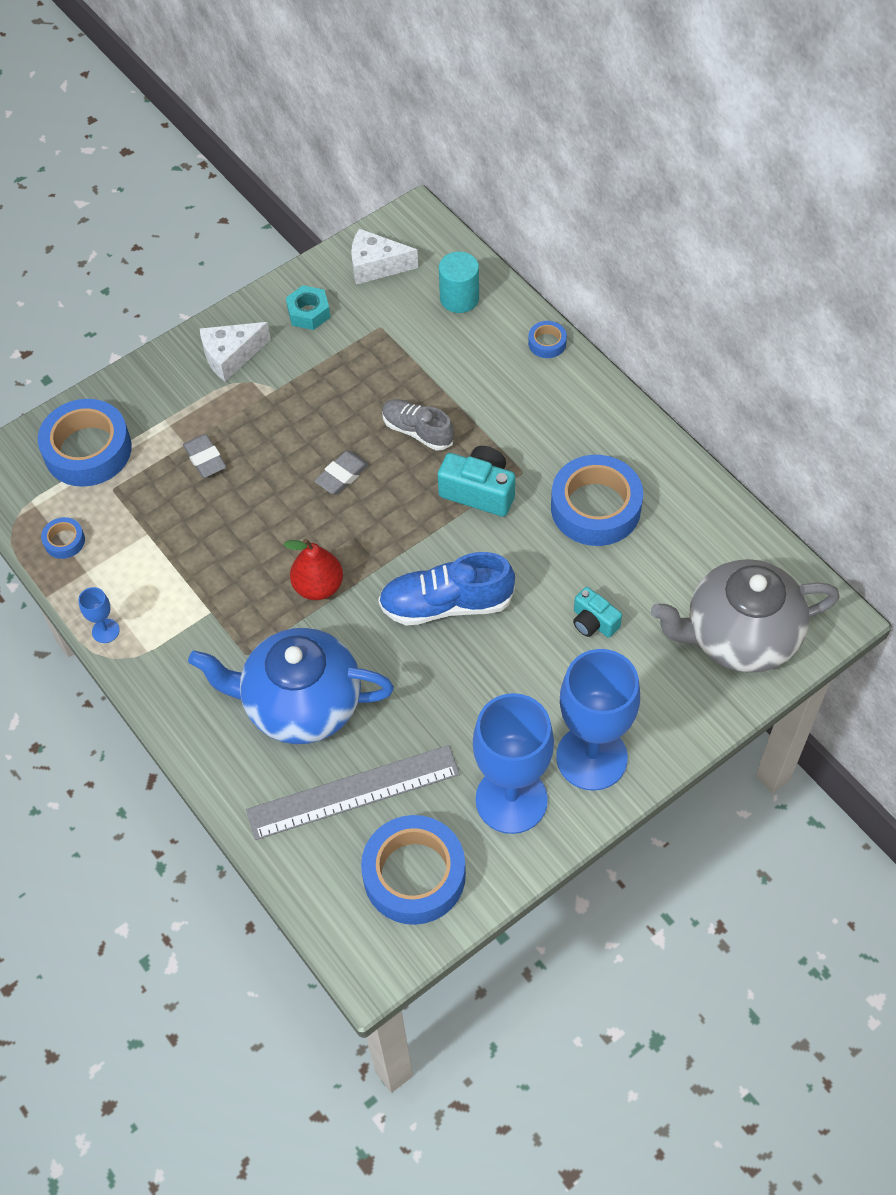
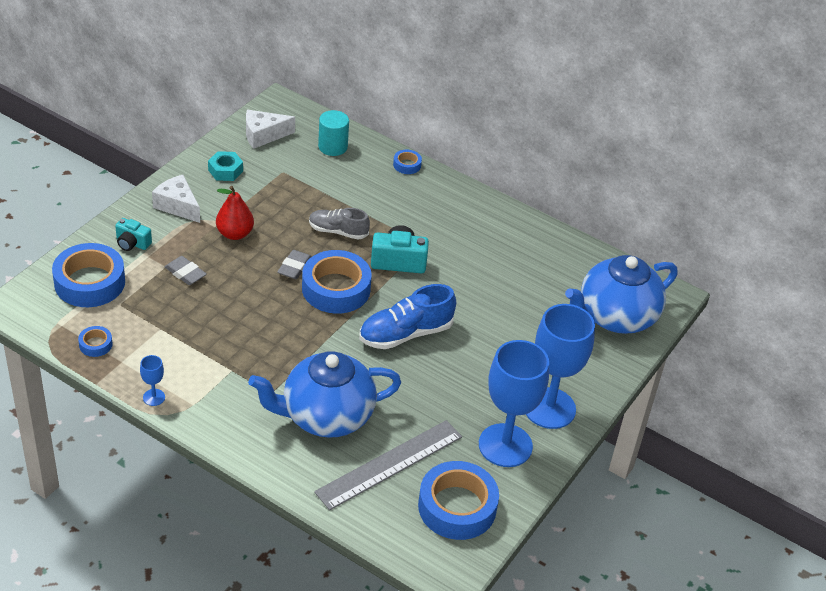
camera: 25 degrees left, 15 degrees down
(231, 356) = (178, 206): white cheese -> white cheese turned 90 degrees clockwise
(318, 586) = (307, 339): red pear -> red pear (235, 234)
(593, 622) = (514, 326): turquoise camera -> turquoise camera (132, 243)
(595, 507) = (484, 257): blue tape -> blue tape (336, 289)
(739, 636) = (615, 317): grey teapot -> blue teapot

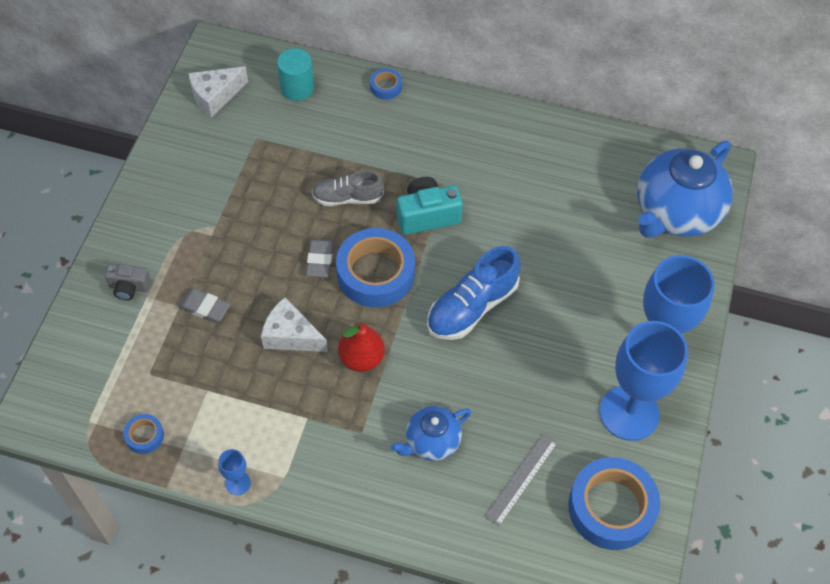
camera: 15 degrees left, 15 degrees up
(90, 282) = (103, 355): blue tape -> none
(132, 243) = (129, 287): turquoise camera -> grey camera
(178, 206) = (159, 221): white cheese -> white cheese (290, 335)
(225, 170) = (192, 156): turquoise nut -> none
(235, 234) = (237, 237): red pear -> red pear (361, 358)
(326, 416) = (431, 442): blue teapot -> blue teapot, size x0.54
(389, 464) = (521, 479): grey ruler -> grey ruler, size x0.59

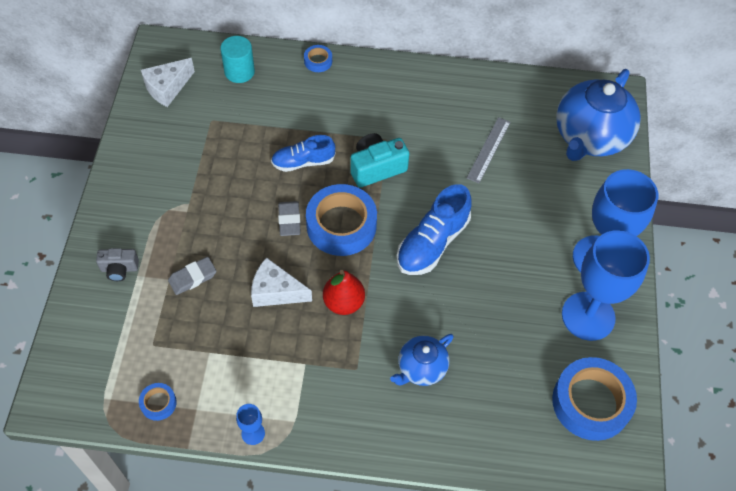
camera: 10 degrees left, 0 degrees up
(204, 308) = (193, 277): grey eraser -> grey eraser turned 45 degrees counterclockwise
(347, 198) = (303, 162): grey shoe -> blue shoe
(521, 479) = (507, 389): grey ruler -> grey ruler (488, 149)

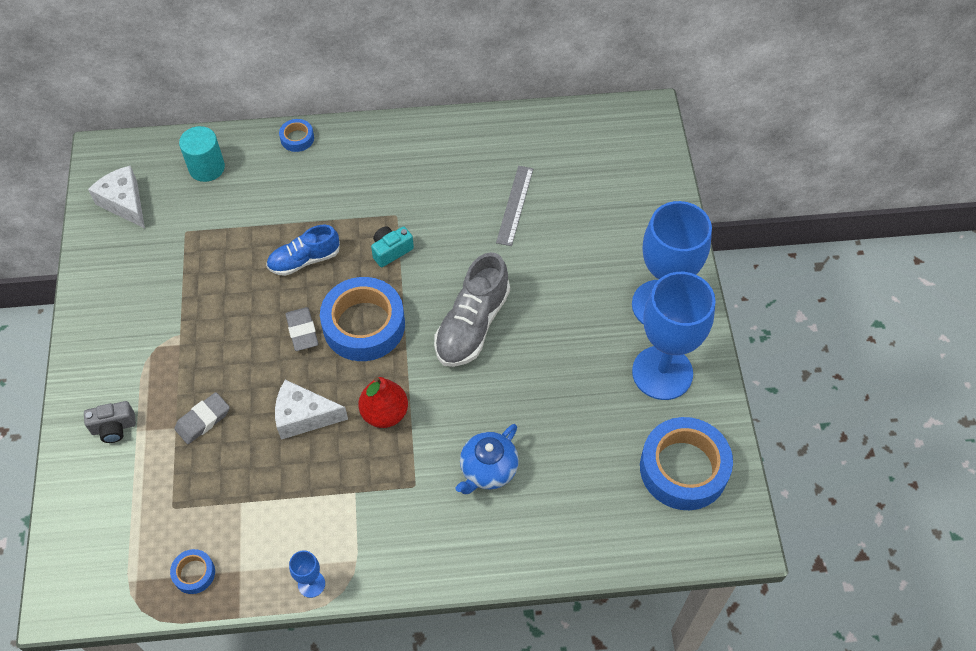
camera: 10 degrees left, 0 degrees up
(167, 88) = (124, 203): white cheese -> white cheese turned 105 degrees clockwise
(376, 168) = (391, 251): turquoise camera -> turquoise camera, size x0.63
(432, 243) = (472, 325): blue shoe -> grey shoe
(590, 137) = (626, 169): blue teapot -> none

